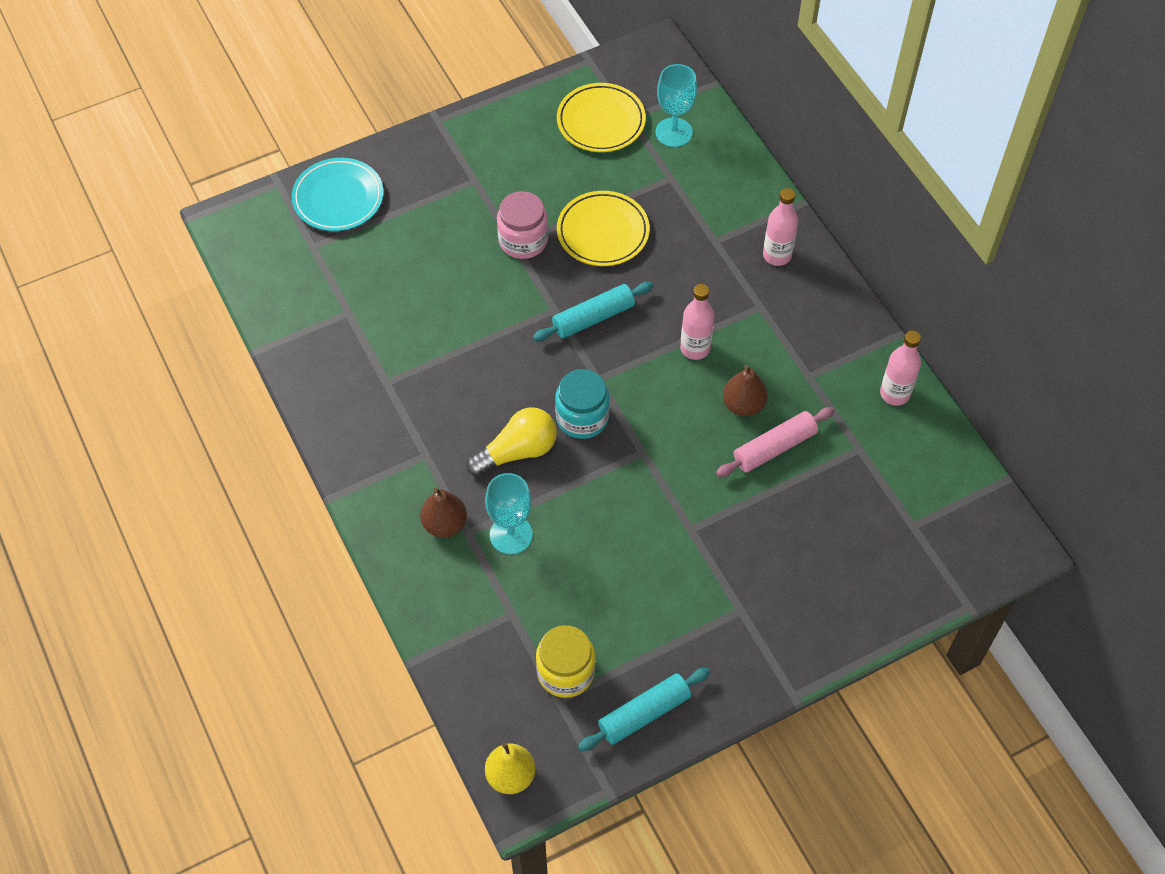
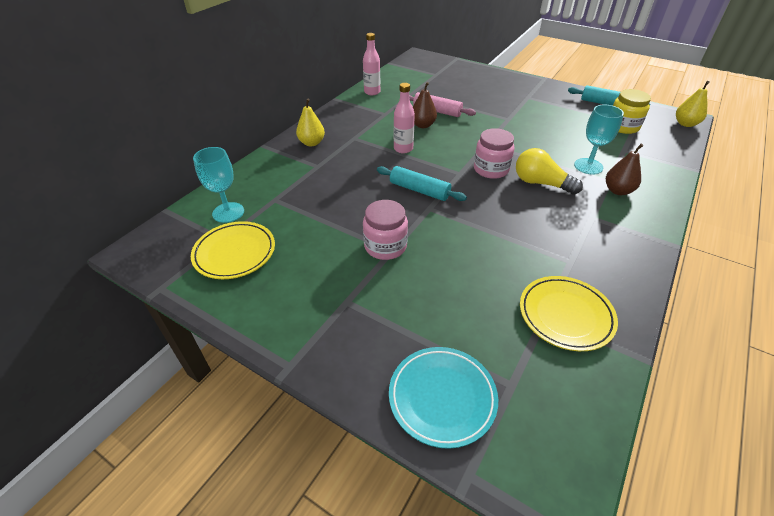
camera: 120 degrees left, 15 degrees down
(582, 417) = (491, 169): turquoise jar -> pink jar
(603, 232) = (346, 211): yellow plate -> yellow plate (565, 315)
(777, 255) = (312, 143): pink bottle -> yellow pear

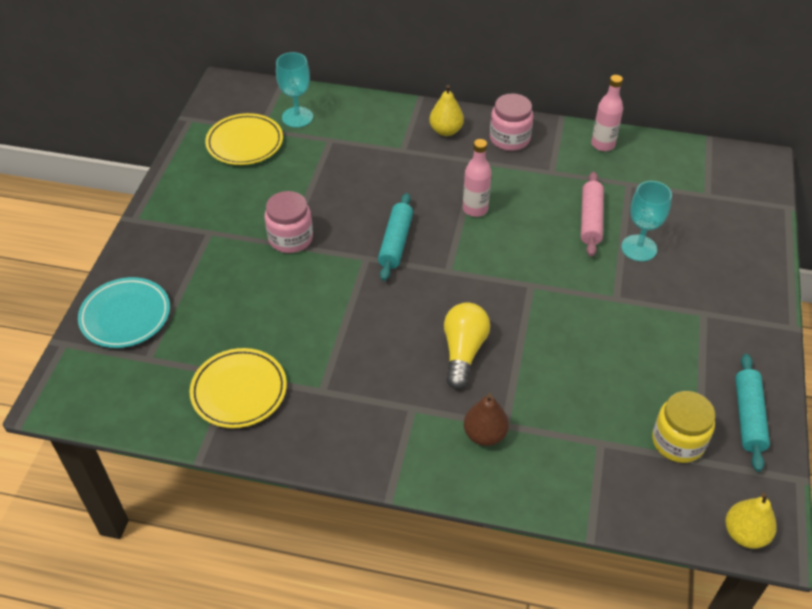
camera: 70 degrees right, 5 degrees up
(422, 125) = (543, 214): brown pear -> none
(491, 169) = (471, 298): pink jar -> pink jar (509, 139)
(588, 166) = (531, 400): turquoise goblet -> turquoise goblet (639, 248)

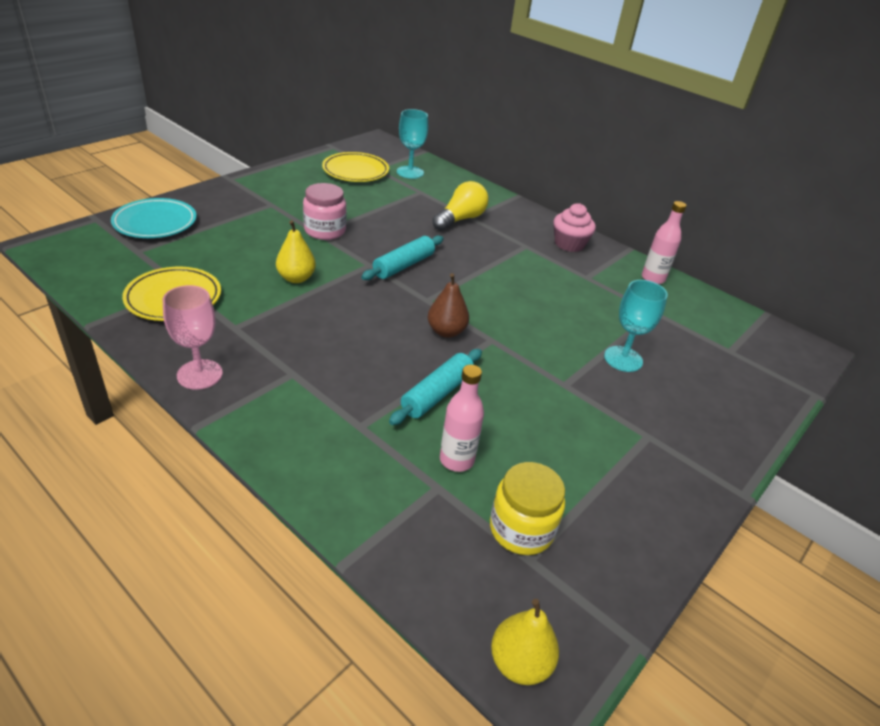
camera: 25 degrees right, 10 degrees down
(342, 452) = (200, 374): none -> pink goblet
(446, 131) = (519, 220): yellow pear -> yellow pear (296, 278)
(463, 351) = (381, 357): yellow light bulb -> yellow light bulb (460, 219)
(475, 209) = (493, 273): pink bottle -> pink bottle (456, 460)
(484, 434) = (333, 424): brown pear -> brown pear (446, 331)
(509, 139) = (569, 244): pink jar -> pink cupcake
(590, 220) = (593, 321): pink rolling pin -> none
(748, 417) = (623, 548): turquoise rolling pin -> turquoise rolling pin (437, 394)

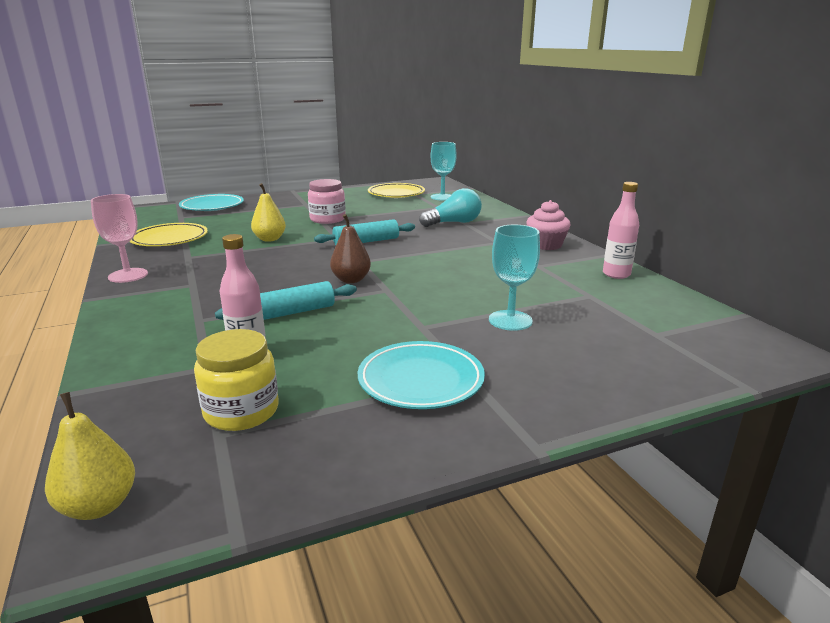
camera: 30 degrees right, 15 degrees down
(460, 219) = (453, 223): yellow light bulb -> turquoise light bulb
(619, 450) = (421, 380): none -> turquoise plate

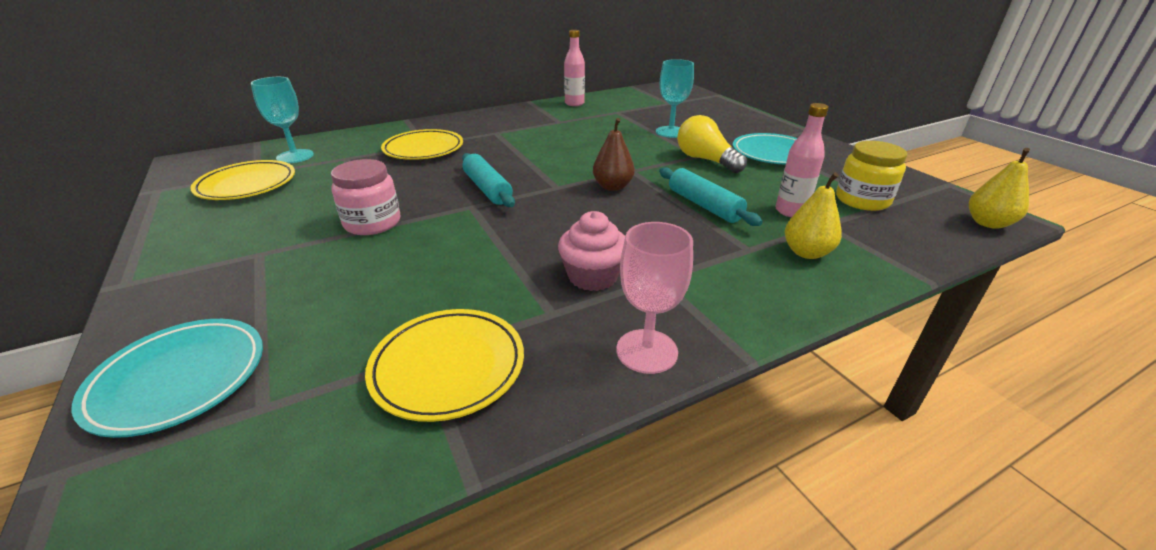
camera: 95 degrees left, 10 degrees up
(270, 239) = (467, 255): yellow pear -> yellow pear (806, 252)
(406, 329) = (705, 160): none -> yellow light bulb
(453, 223) = (423, 149): turquoise light bulb -> yellow plate
(546, 245) = (506, 117): pink cupcake -> pink cupcake (592, 276)

